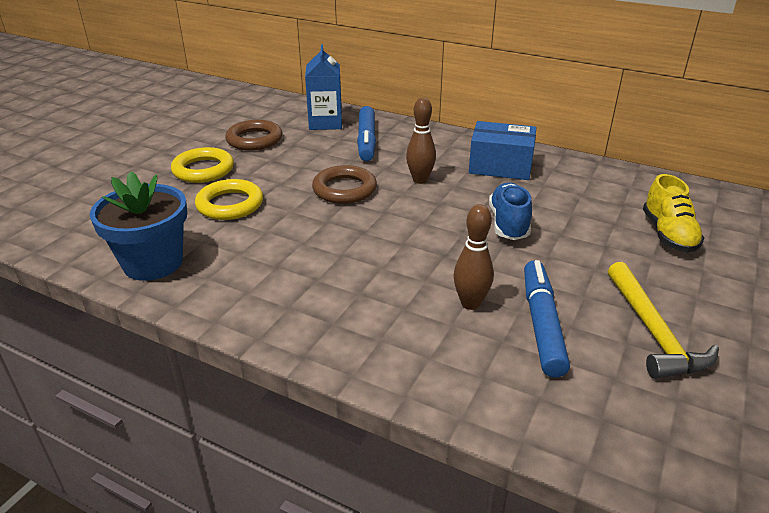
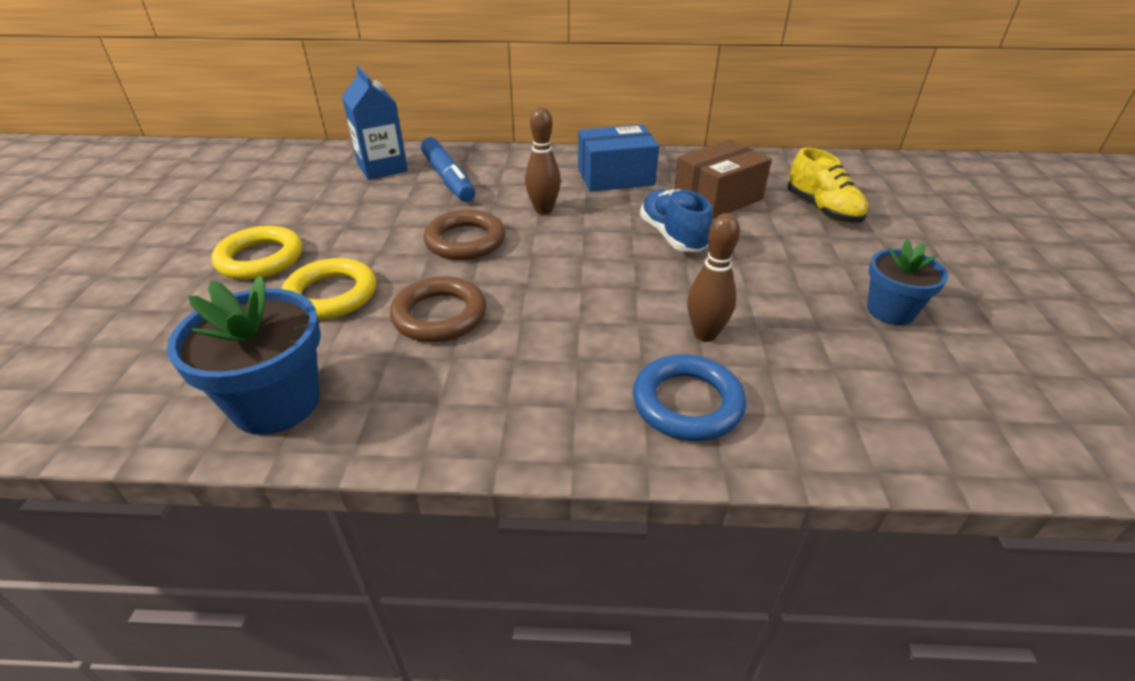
camera: 25 degrees left, 5 degrees up
(254, 140) = (304, 205): brown ring -> brown ring (439, 315)
(414, 346) = (687, 403): none -> blue ring
(542, 324) = (790, 334): blue marker -> none
(576, 203) = (717, 198): none -> brown box
(653, 332) = (890, 311): yellow hammer -> blue flower pot

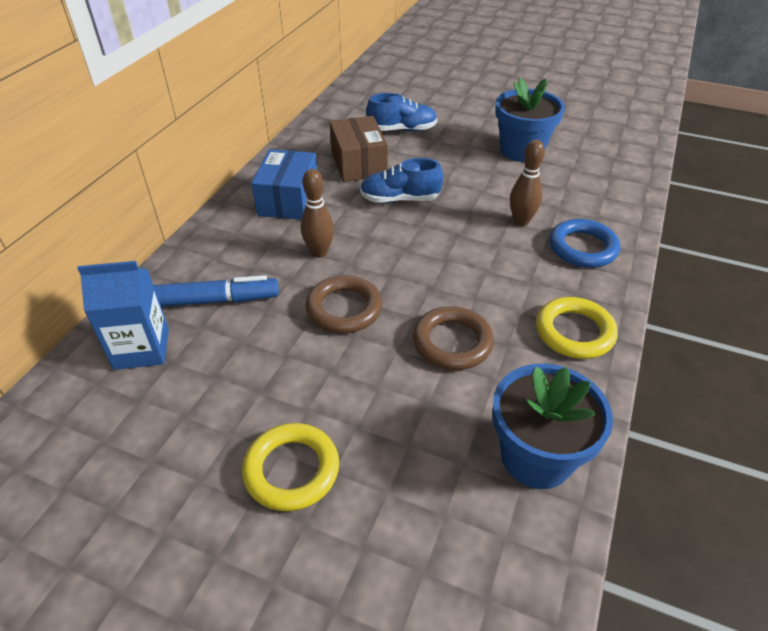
camera: 70 degrees left, 5 degrees up
(331, 295) = (391, 411): yellow ring -> yellow ring (574, 332)
(822, 210) = (402, 130): yellow shoe -> blue shoe
(890, 311) = (521, 150): blue flower pot -> blue flower pot, size x1.57

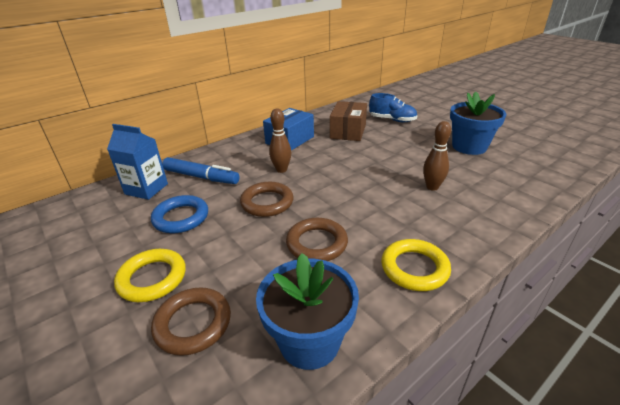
camera: 30 degrees right, 10 degrees down
(398, 498) = (193, 324): none -> brown ring
(400, 199) = (357, 155): blue shoe -> none
(582, 248) = (469, 216): blue ring -> blue ring (181, 218)

